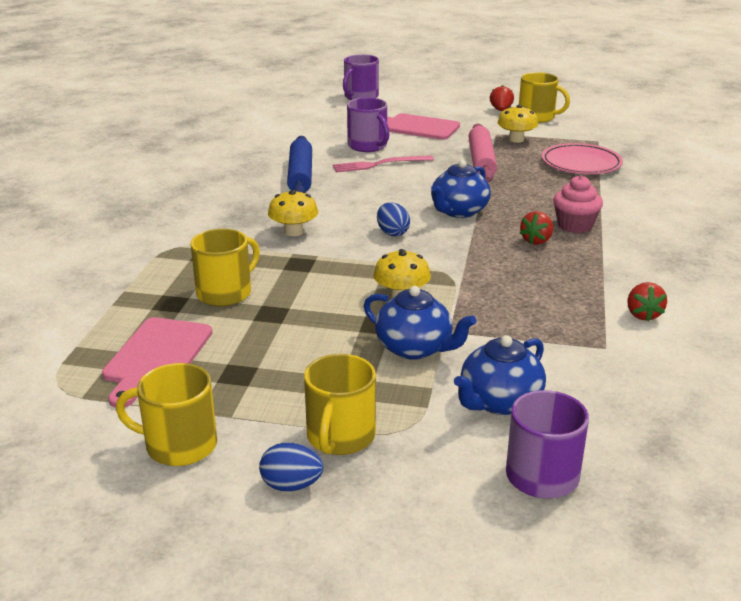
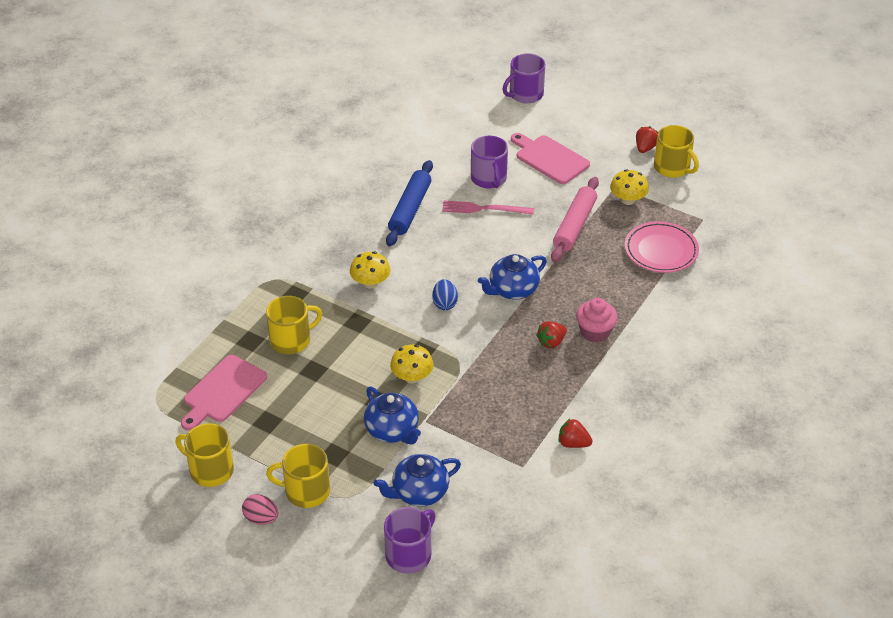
camera: 20 degrees right, 15 degrees up
(291, 485) = (261, 518): blue egg -> pink egg
(340, 436) = (306, 491): yellow mug -> yellow mug turned 60 degrees clockwise
(643, 315) = (573, 443): red strawberry -> red strawberry turned 90 degrees clockwise

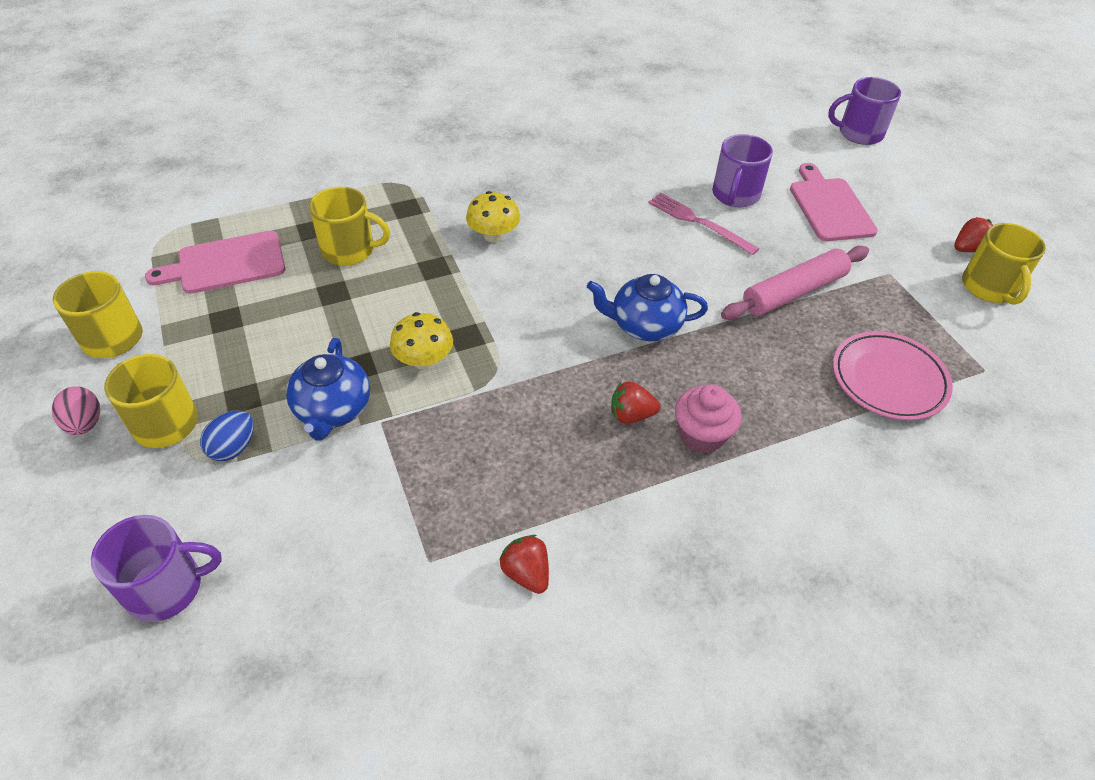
camera: 35 degrees right, 5 degrees up
(410, 209) = (615, 185): blue rolling pin -> none
(419, 492) = (273, 509): blue teapot -> none
(444, 303) = (549, 299): blue egg -> blue egg (233, 448)
(628, 200) = (893, 296): yellow mushroom -> none

